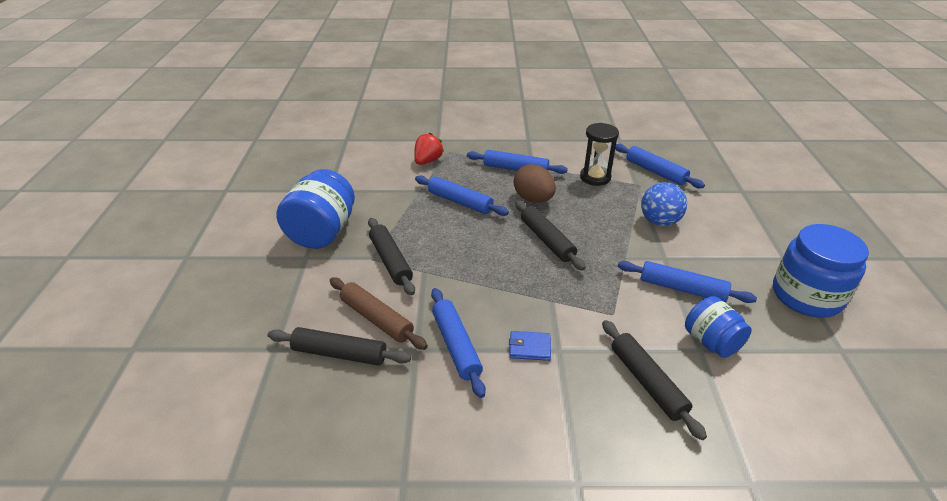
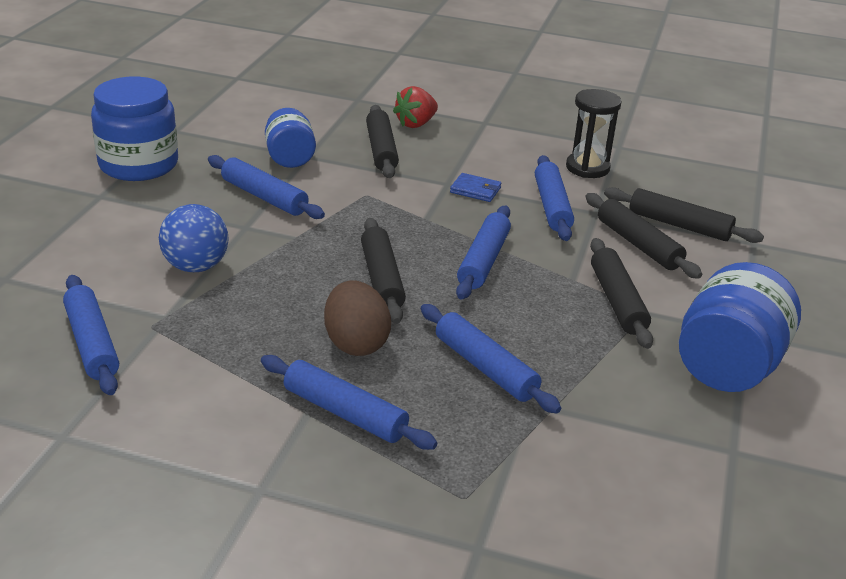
camera: 165 degrees left, 5 degrees down
(377, 319) = (638, 244): brown rolling pin -> black rolling pin
(428, 161) = (519, 480): red strawberry -> red strawberry (416, 124)
(490, 271) = (483, 261): none -> blue rolling pin
(595, 177) = (212, 358): black hourglass -> black hourglass (587, 168)

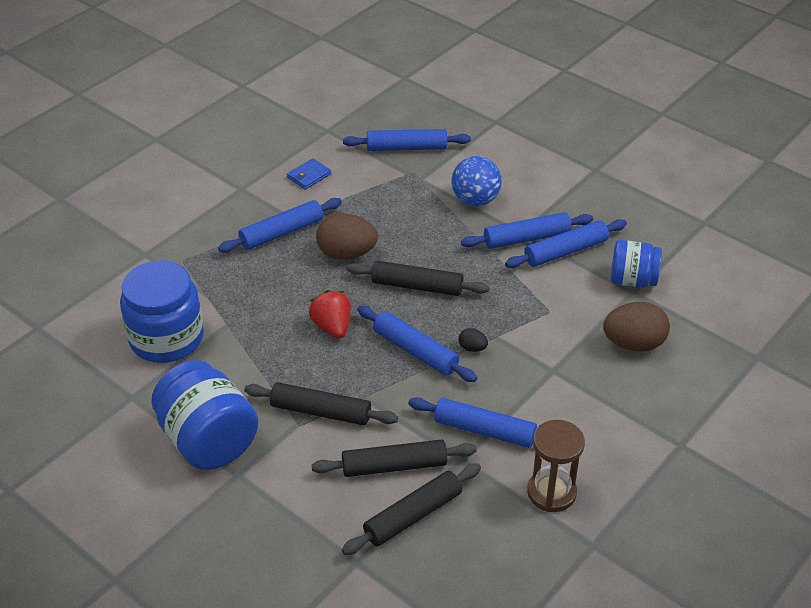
camera: 115 degrees right, 10 degrees up
(138, 164) = (643, 194): blue jar -> blue jar (166, 338)
(381, 150) = (633, 344): black rolling pin -> brown egg
(416, 124) = (687, 386): red strawberry -> red strawberry (332, 327)
(452, 228) = (472, 348): none -> black egg
(475, 190) = (533, 386): blue wallet -> blue wallet (309, 176)
(485, 368) = (286, 307): blue rolling pin -> blue rolling pin (527, 238)
(587, 168) = (551, 492): black hourglass -> brown hourglass

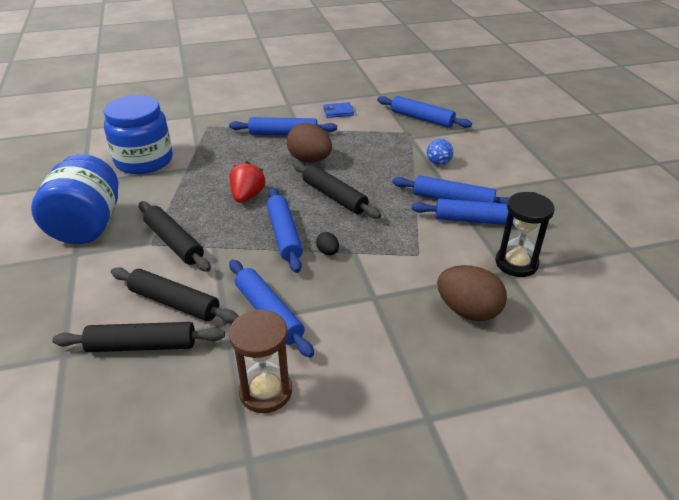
camera: 35 degrees right, 5 degrees down
(475, 200) = (438, 163): blue ball -> blue ball, size x0.60
(632, 280) = (516, 263): blue jar -> black hourglass

